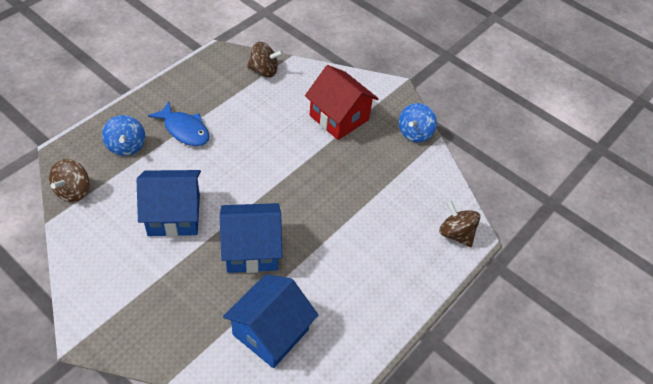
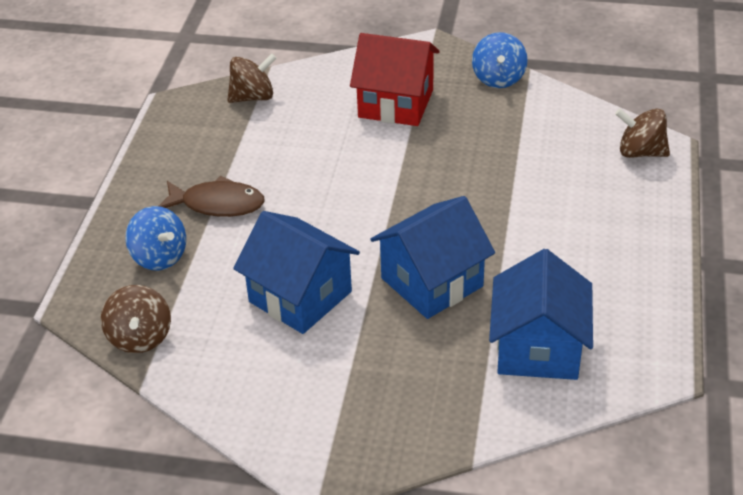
camera: 25 degrees left, 10 degrees down
(174, 215) = (300, 296): blue house -> blue house turned 75 degrees clockwise
(184, 130) = (217, 204): blue fish -> brown fish

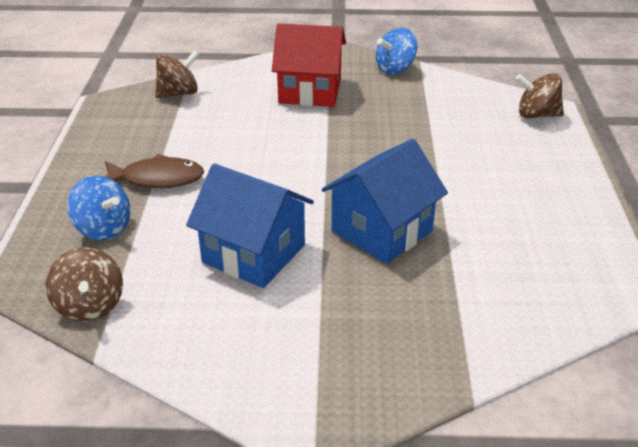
camera: 10 degrees left, 5 degrees down
(498, 78) = (395, 69): blue spinning top -> blue spinning top turned 60 degrees clockwise
(538, 348) = (503, 282): blue house -> none

